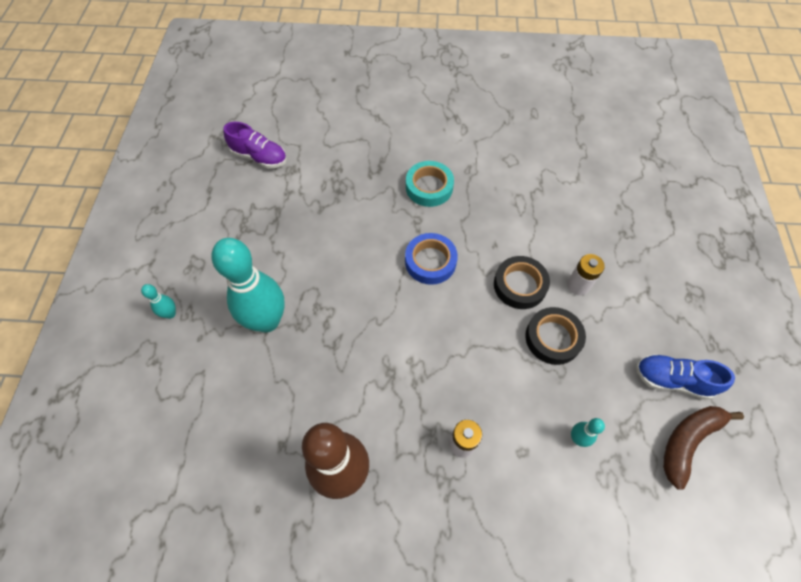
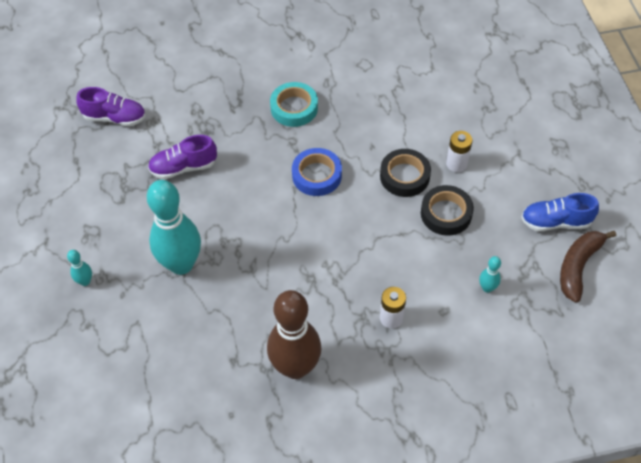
camera: 15 degrees left, 5 degrees down
(304, 221) = (183, 167): none -> purple shoe

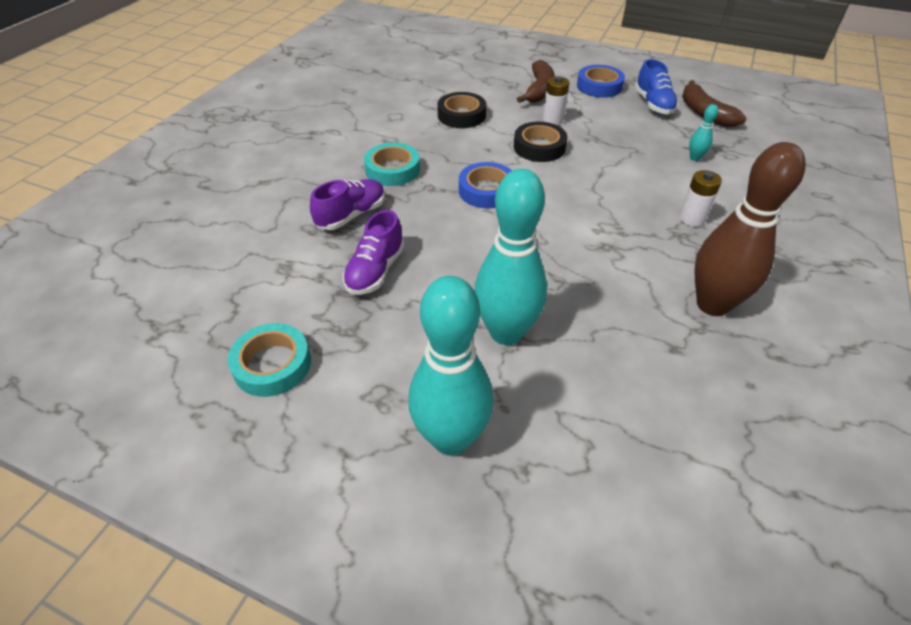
camera: 55 degrees left, 10 degrees down
(77, 171) = (272, 364): none -> turquoise tape
(85, 281) = (451, 438): turquoise bowling pin -> turquoise bowling pin, size x2.42
(115, 117) = (238, 294): purple shoe -> purple shoe (351, 215)
(446, 213) = (599, 145): black tape -> black tape (461, 115)
(497, 130) = (539, 90): none -> brown banana
(550, 168) = (599, 86): none -> blue tape
(555, 222) = (653, 104): blue shoe -> blue shoe turned 45 degrees counterclockwise

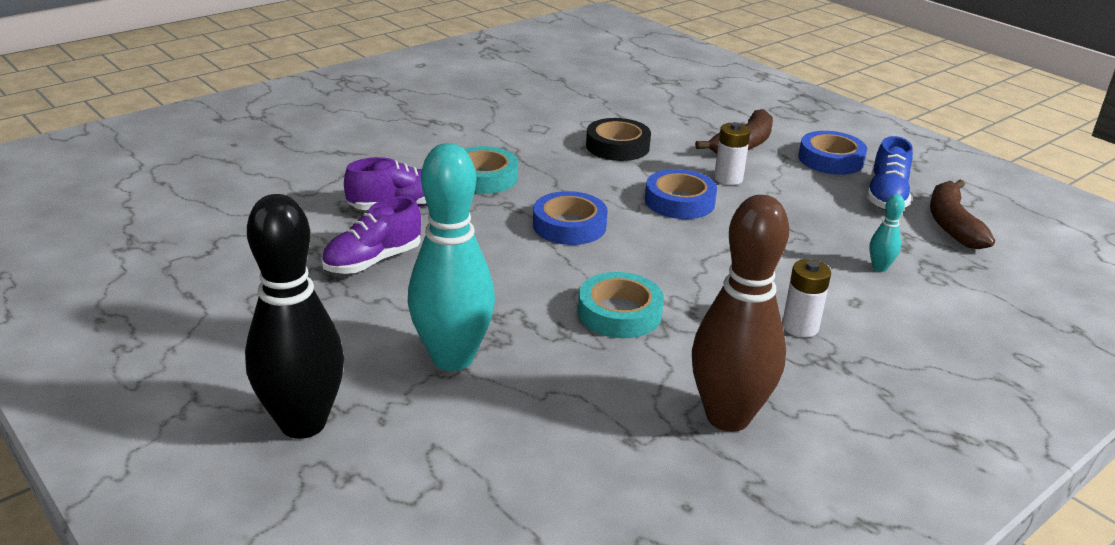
camera: 25 degrees right, 15 degrees down
(272, 364) = (200, 305): turquoise tape -> turquoise tape (619, 313)
(451, 438) = (303, 423): turquoise bowling pin -> black bowling pin
(539, 147) = (679, 201): black tape -> blue tape

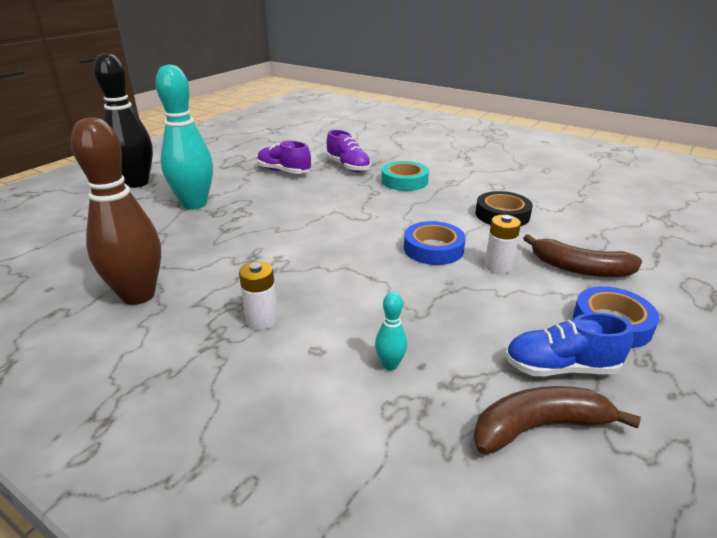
camera: 75 degrees right, 0 degrees up
(569, 225) = (361, 214): blue tape -> none
(619, 313) = (256, 244): turquoise tape -> none

